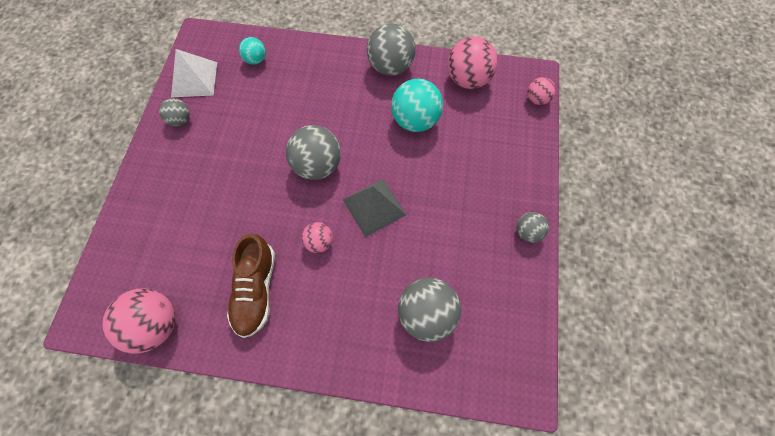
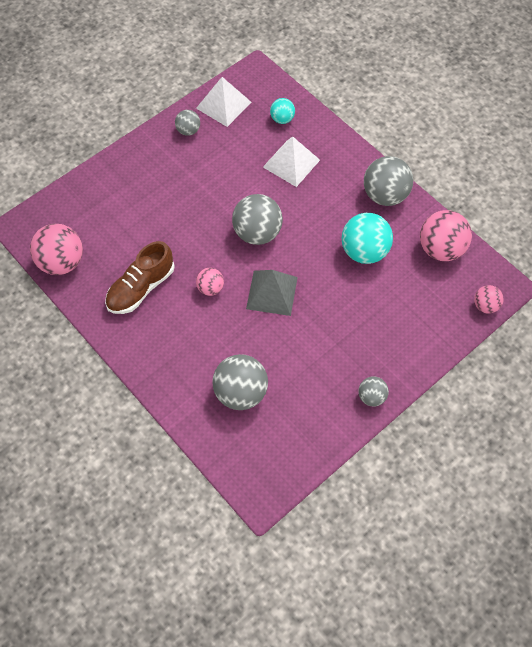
camera: 40 degrees right, 5 degrees down
(295, 90) = (291, 163): none -> white pyramid

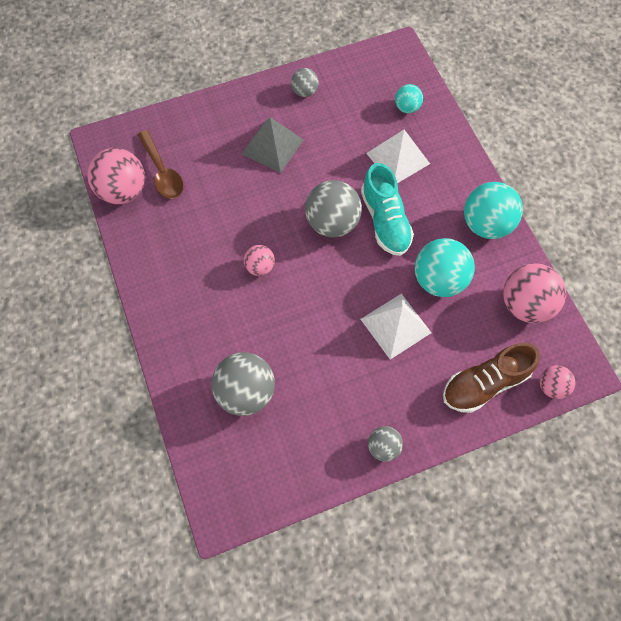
camera: 20 degrees right, 5 degrees up
(90, 236) = (162, 172): none -> brown spoon
(141, 288) = (190, 243): brown shoe -> brown shoe (485, 383)
(223, 105) = (351, 75): white pyramid -> white pyramid (395, 325)
(271, 293) = (321, 293): grey pyramid -> grey pyramid (272, 146)
(301, 218) = (385, 221): none -> turquoise shoe
(385, 195) = (486, 224): grey ball -> turquoise ball

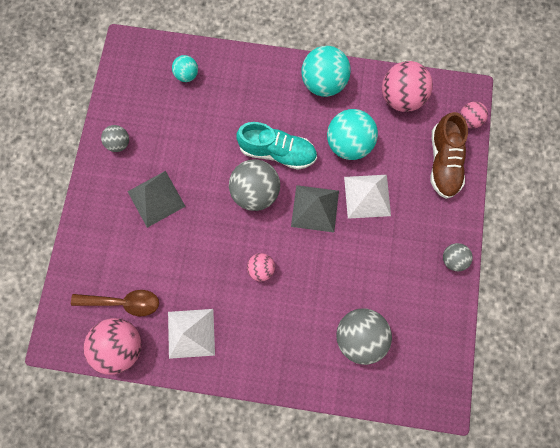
camera: 60 degrees left, 10 degrees up
(350, 283) = (315, 208): none -> grey pyramid
(398, 158) = (229, 109): white pyramid -> white pyramid (191, 333)

